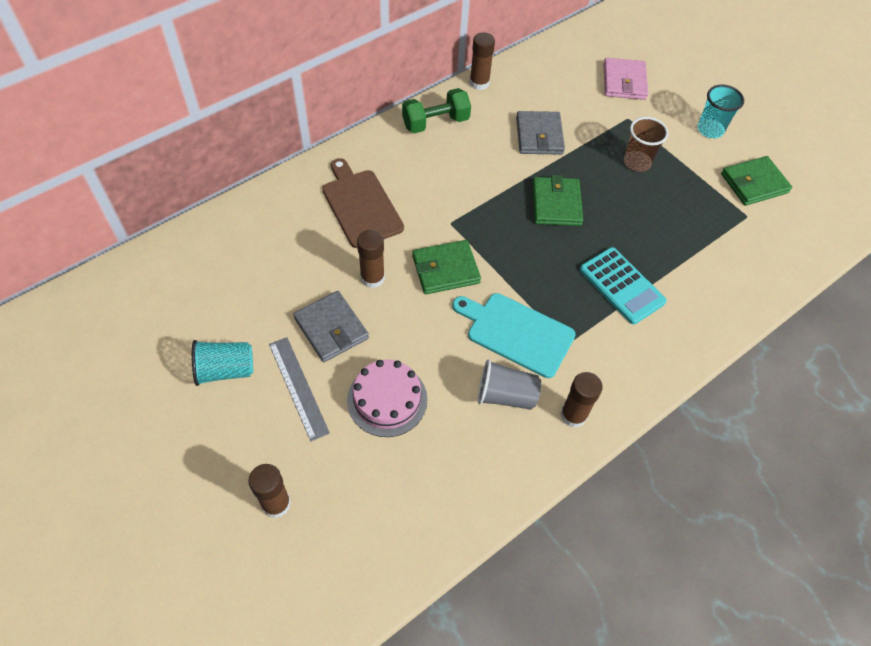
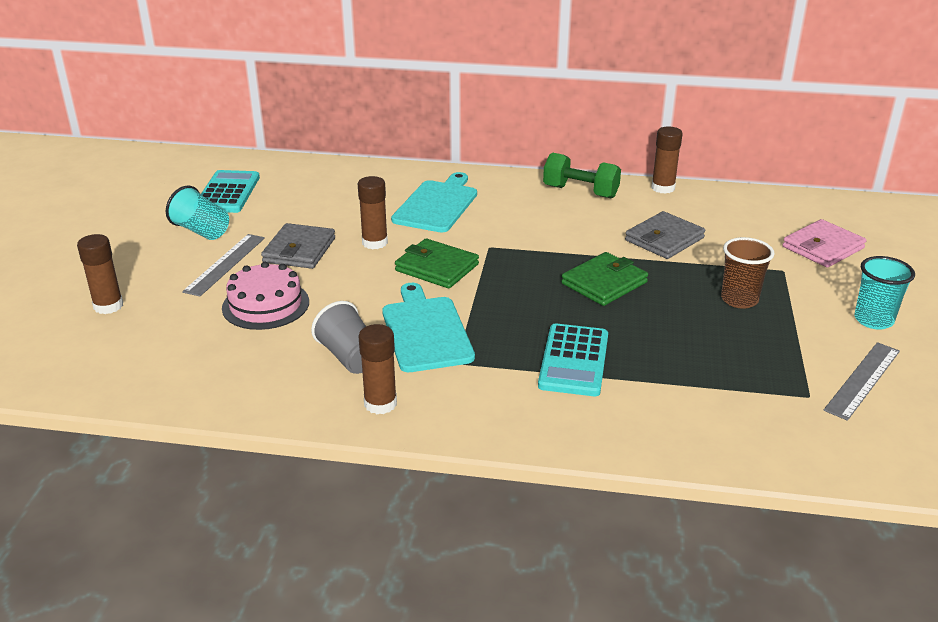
camera: 50 degrees right, 25 degrees down
(180, 313) = (227, 193): none -> turquoise calculator
(361, 205) = (437, 205): brown cutting board -> turquoise cutting board
(754, 183) = (862, 380): green wallet -> grey ruler

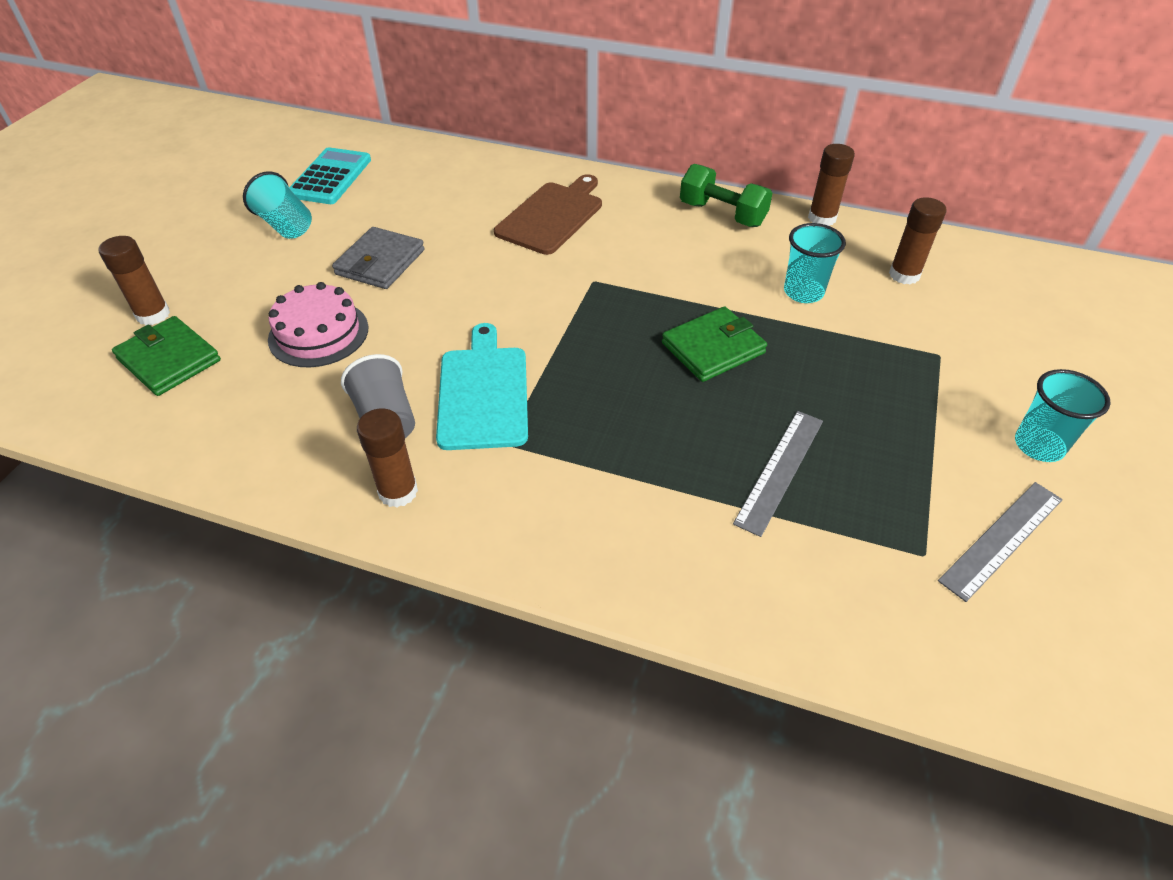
camera: 10 degrees right, 15 degrees up
(225, 264) = (294, 272): grey ruler -> grey ruler (780, 470)
(375, 242) = (466, 261): brown glue stick -> brown glue stick (904, 275)
(437, 205) = (552, 216): turquoise cutting board -> brown cutting board
(437, 267) = (524, 303): green wallet -> green wallet (169, 360)
(574, 361) = (643, 459): turquoise calculator -> none
(664, 239) = (803, 292): grey wallet -> turquoise cup
(739, 300) = (872, 393): brown cup -> none
(823, 247) = (999, 326): pink wallet -> none

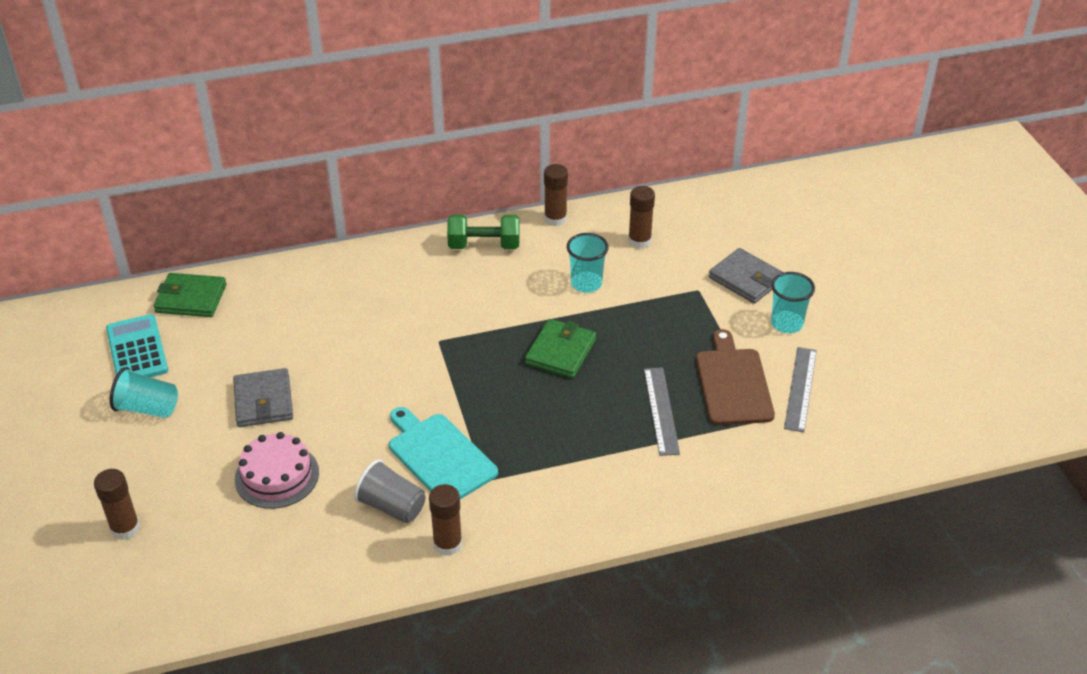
camera: 35 degrees left, 5 degrees down
(169, 360) = (182, 551): green wallet -> green wallet (191, 298)
(552, 216) = (359, 302): brown cutting board -> brown cutting board (733, 383)
(1016, 369) = (746, 279): none -> grey wallet

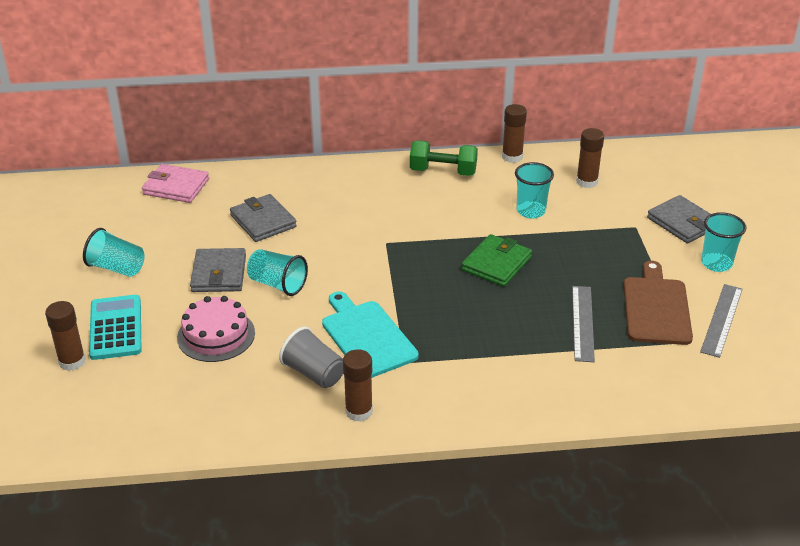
camera: 10 degrees right, 5 degrees down
(137, 350) = (119, 221): turquoise calculator -> turquoise calculator (115, 328)
(191, 298) = (176, 187): green wallet -> pink wallet
(298, 330) = (263, 221): none -> grey wallet
(331, 406) = (277, 284): none -> turquoise cup

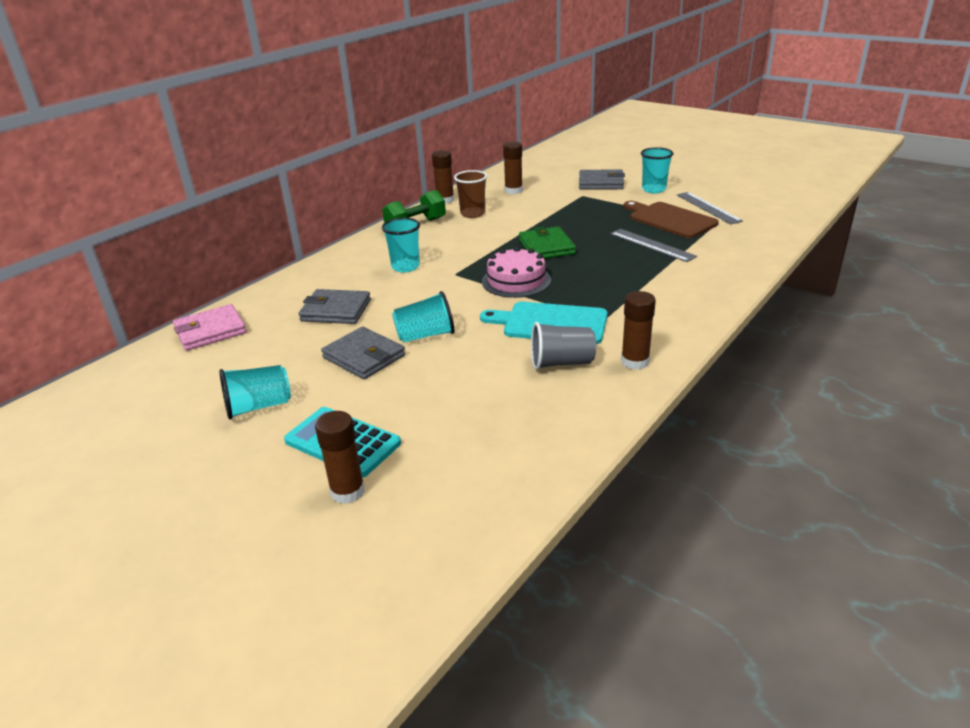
camera: 45 degrees left, 5 degrees down
(216, 335) = (442, 390): pink cake -> pink cake (516, 280)
(506, 187) = (472, 214): none -> brown cup
(531, 211) = (511, 216): turquoise cup -> turquoise cup (405, 267)

